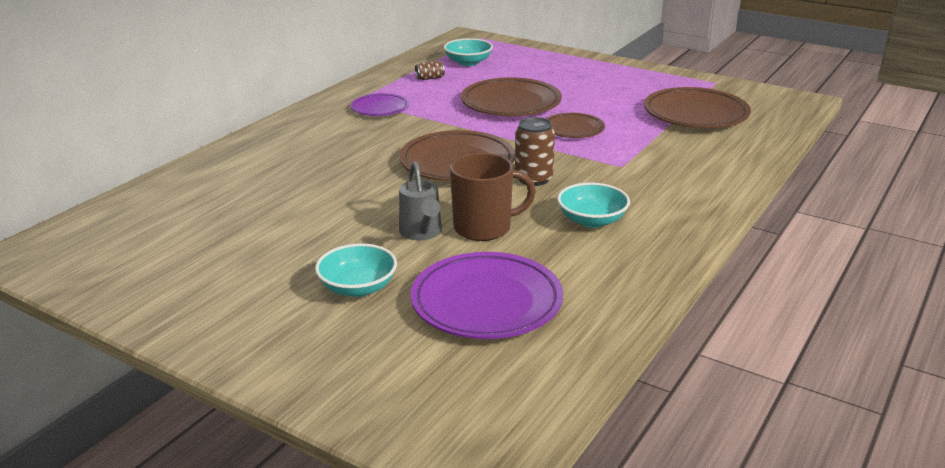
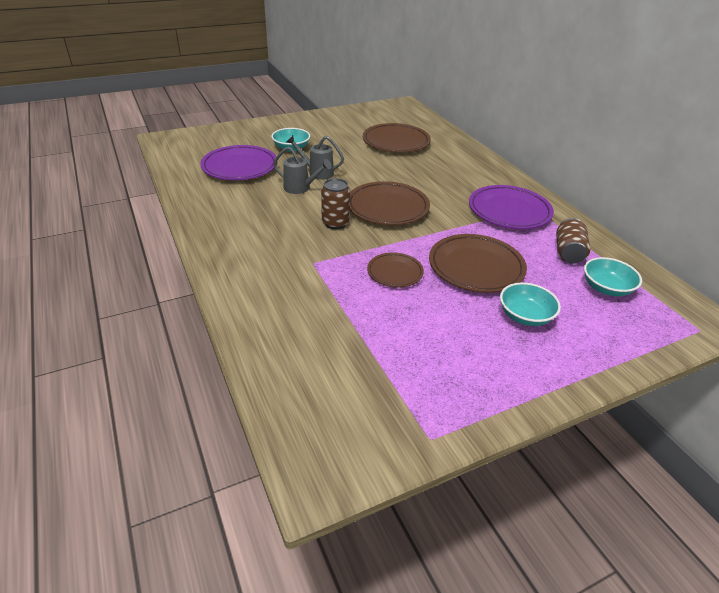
camera: 120 degrees right, 10 degrees up
(380, 108) = (509, 211): purple plate -> purple plate, size x1.74
(430, 78) = (568, 252): brown can -> brown can, size x1.75
(484, 228) = (300, 188): brown mug -> grey watering can
(592, 220) = (264, 219): turquoise bowl -> turquoise bowl (525, 316)
(695, 114) = (360, 358): brown plate -> brown plate (396, 142)

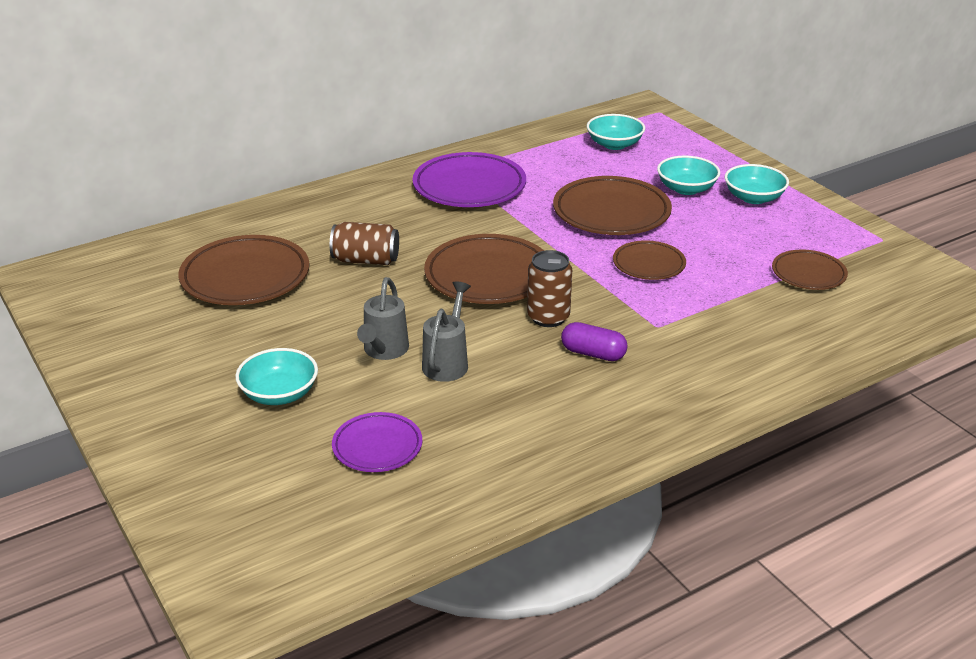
camera: 95 degrees left, 5 degrees down
(240, 167) = (377, 447): purple plate -> purple plate, size x0.58
(291, 234) = (593, 353): none -> purple capsule
(369, 359) = (808, 274): none -> brown plate
(513, 357) = (753, 198): none -> turquoise bowl
(568, 252) = (554, 158): brown can -> brown can (366, 260)

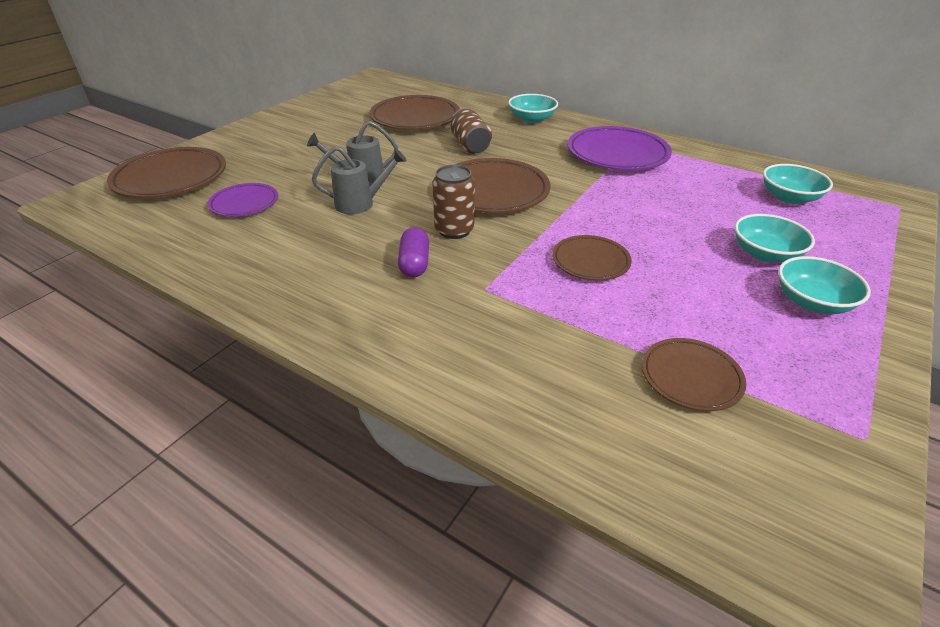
camera: 65 degrees right, 5 degrees up
(279, 394) = (291, 159): turquoise bowl -> turquoise bowl (532, 119)
(611, 212) = (660, 223): brown plate -> brown plate (171, 179)

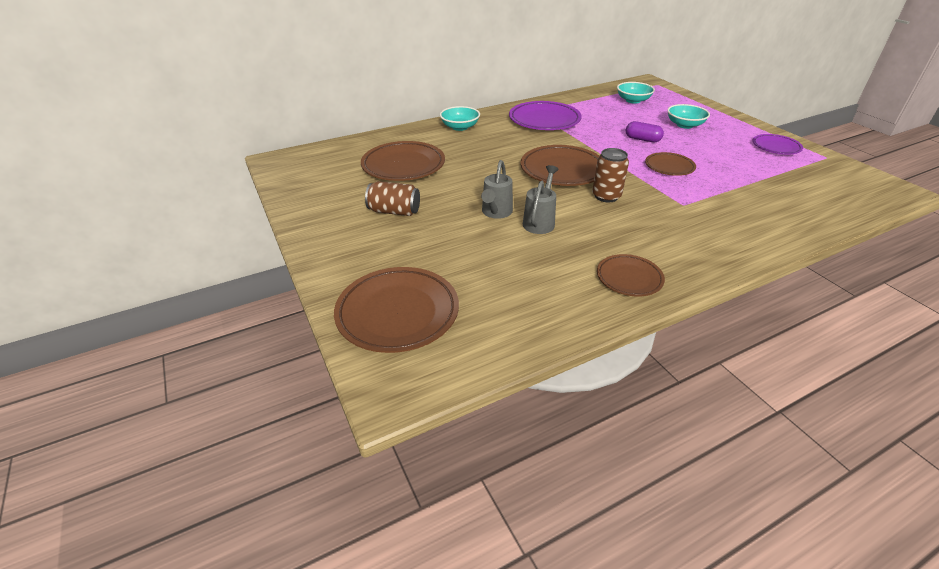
camera: 60 degrees left, 0 degrees up
(244, 204) = (494, 275): purple plate -> purple plate (776, 147)
(414, 264) = (641, 220): purple capsule -> purple capsule (642, 139)
(470, 145) = (481, 158): brown can -> brown can (394, 211)
(690, 377) = (781, 176): brown plate -> brown plate (629, 278)
(812, 302) = (730, 131): turquoise bowl -> none

